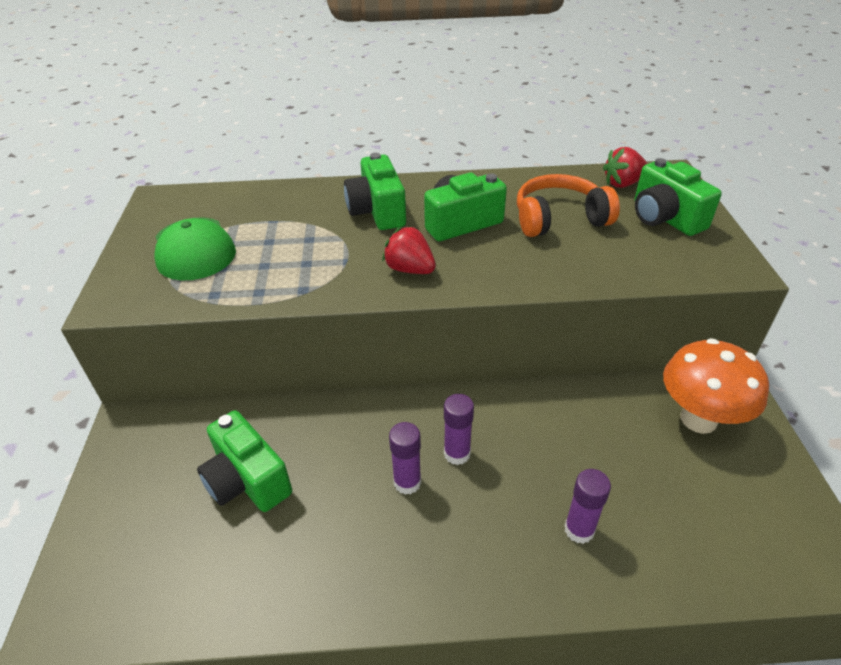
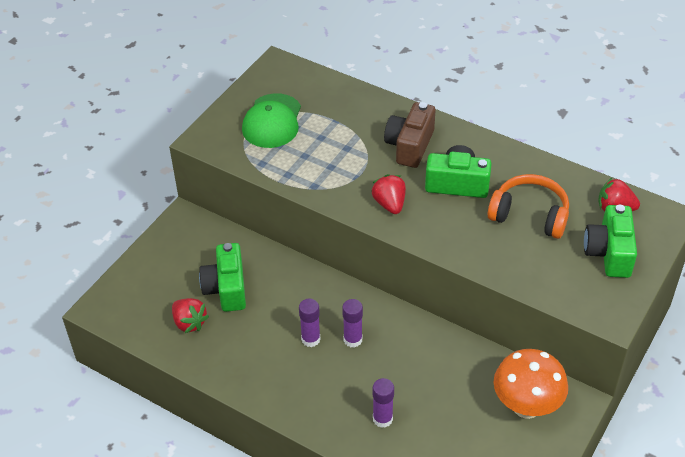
camera: 35 degrees right, 5 degrees up
(224, 557) = (189, 323): none -> red strawberry
(377, 211) = (410, 146): green camera -> brown camera

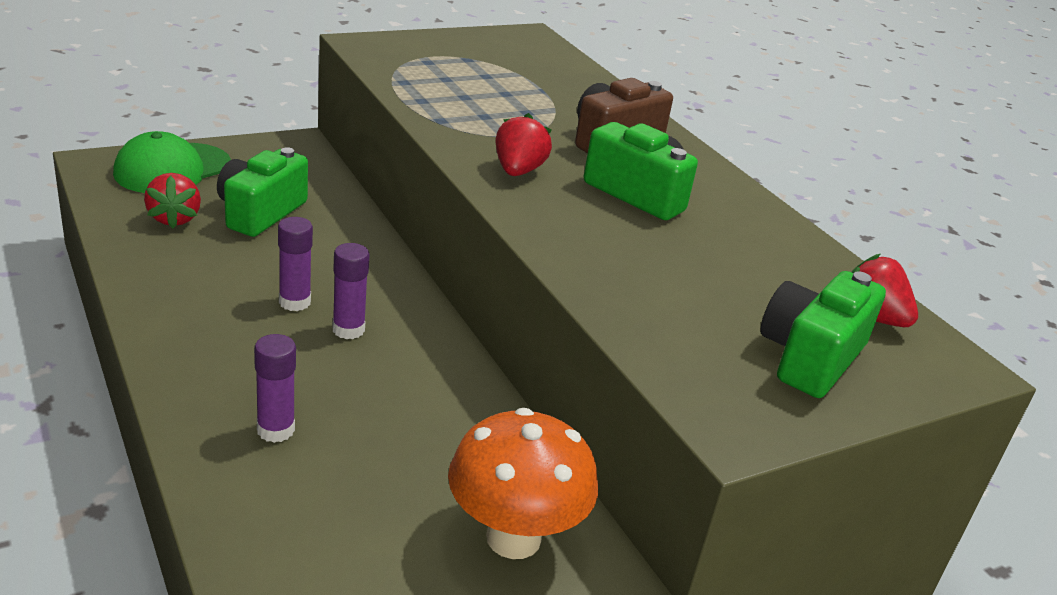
camera: 25 degrees right, 15 degrees down
(272, 121) = (464, 62): green cap -> green cap (172, 169)
(529, 215) = (716, 264): orange headphones -> none

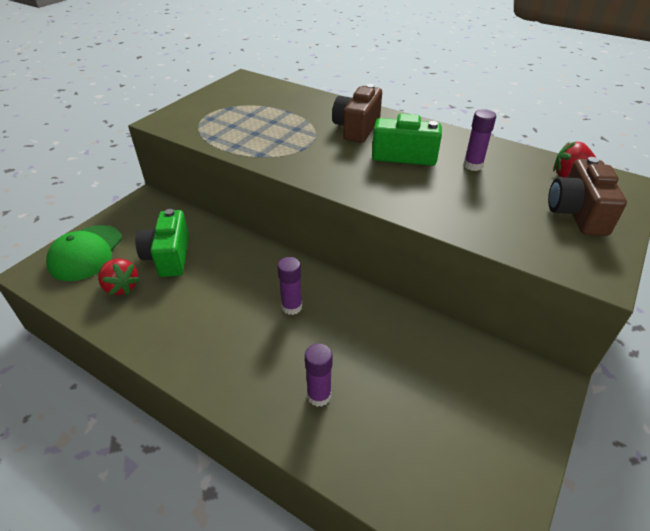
camera: 25 degrees left, 10 degrees up
(295, 302) = (246, 305): purple glue stick -> purple glue stick (473, 165)
(513, 538) = (490, 385): orange mushroom -> none
(518, 171) = (335, 169): red strawberry -> none
(810, 357) = (577, 213): green camera -> brown camera

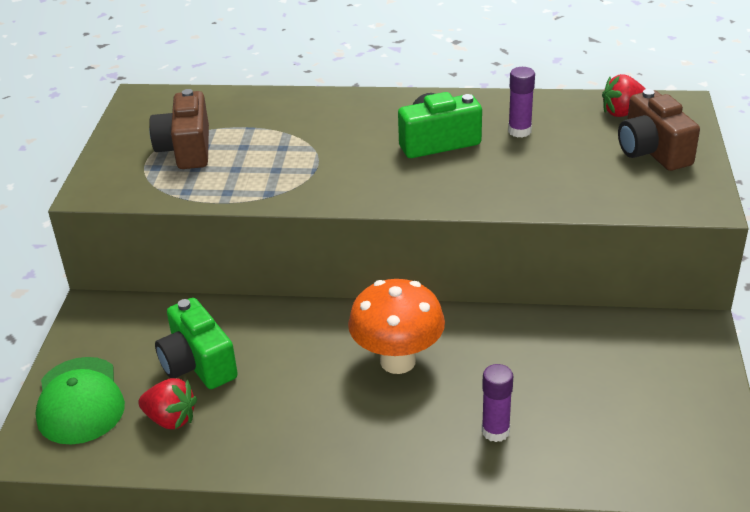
camera: 25 degrees left, 5 degrees down
(292, 307) = (398, 361): purple glue stick -> orange mushroom
(357, 128) = (356, 125): brown camera -> brown camera (186, 149)

